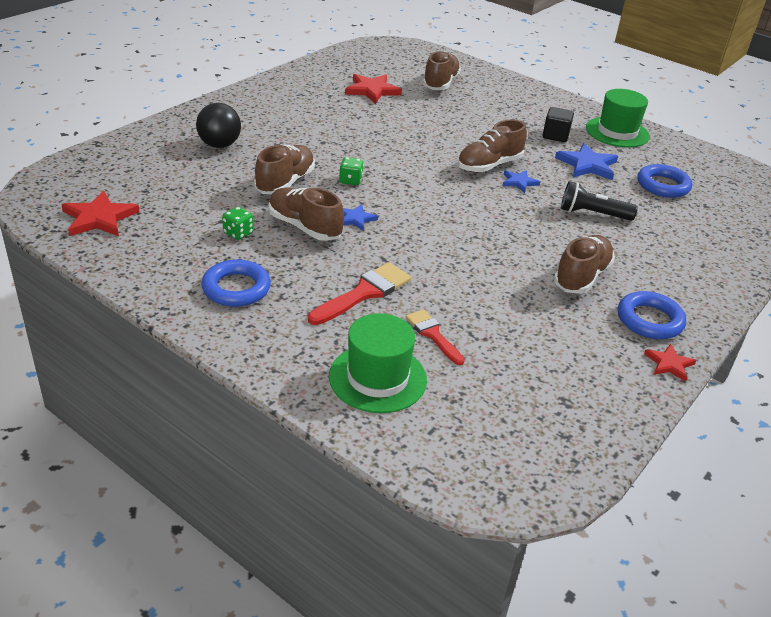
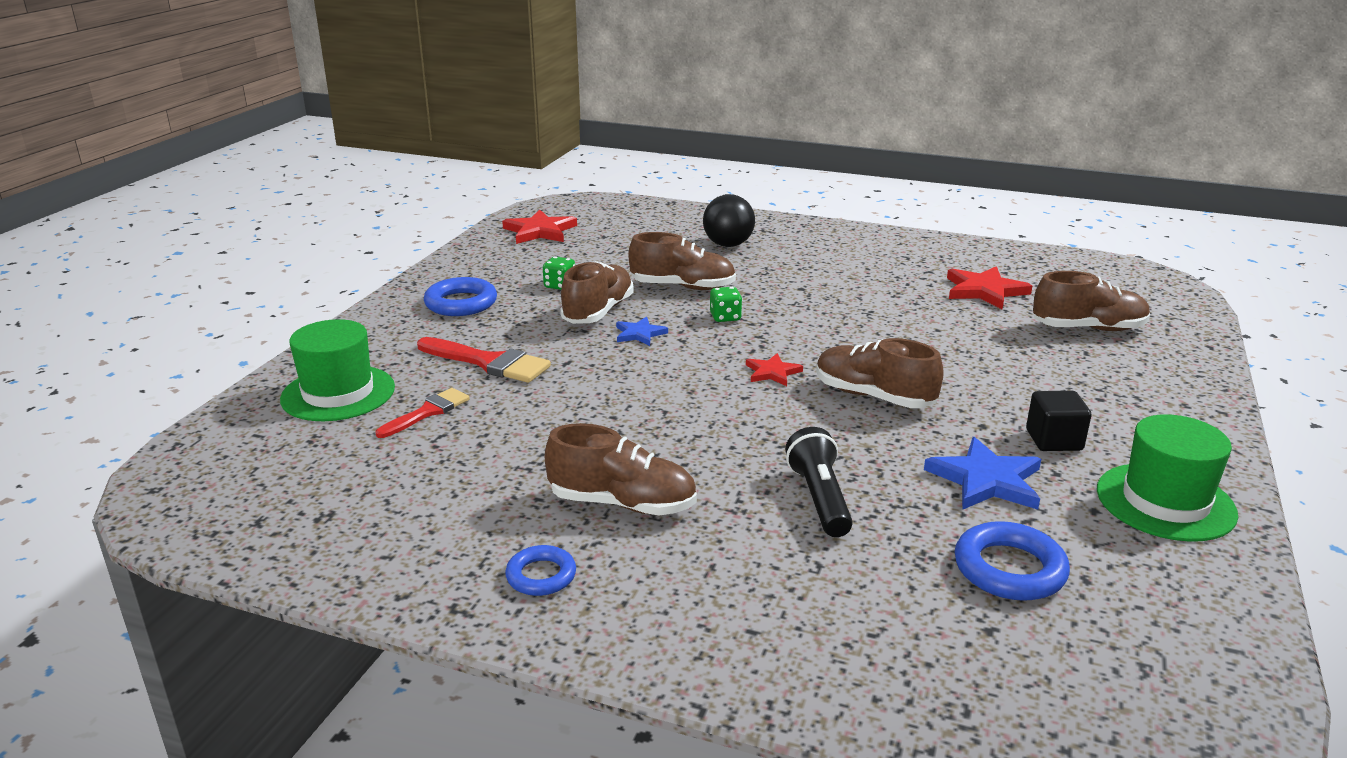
camera: 75 degrees right, 10 degrees down
(519, 182) = (850, 425): blue star -> none
(649, 320) = (541, 576): blue ring -> blue ring, size x0.63
(669, 364) = (434, 601): red star -> red star (772, 372)

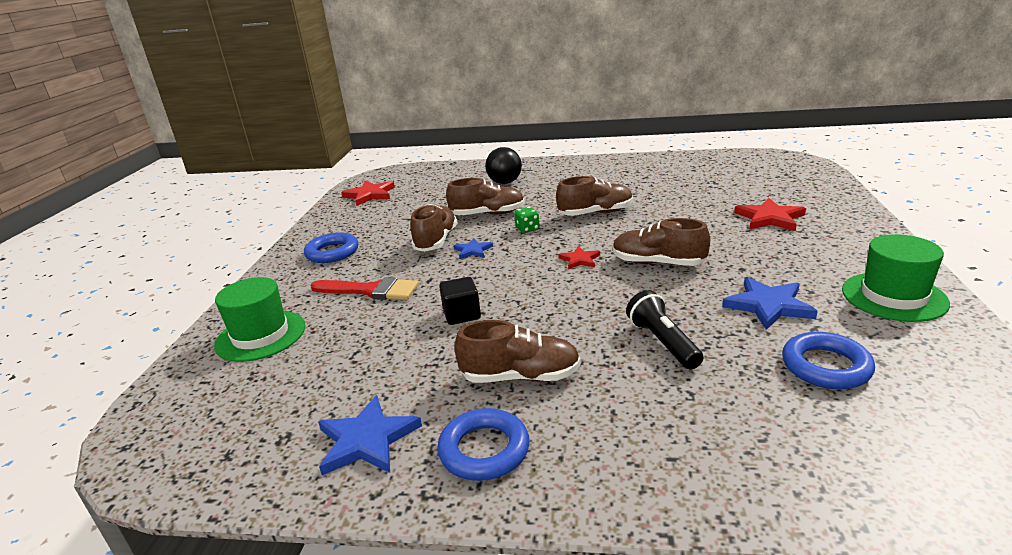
camera: 10 degrees left, 0 degrees up
(415, 537) = (367, 440): none -> blue star
(427, 412) = (338, 336): red brush -> none
(541, 576) = (484, 450): blue ring -> blue ring, size x1.58
(560, 286) = (400, 228): green dice -> none
(984, 291) = (688, 183): red star -> red star (770, 218)
(1054, 440) = (794, 269): black cube -> black cube (462, 314)
(1088, 328) = (767, 194): brown shoe -> brown shoe (595, 213)

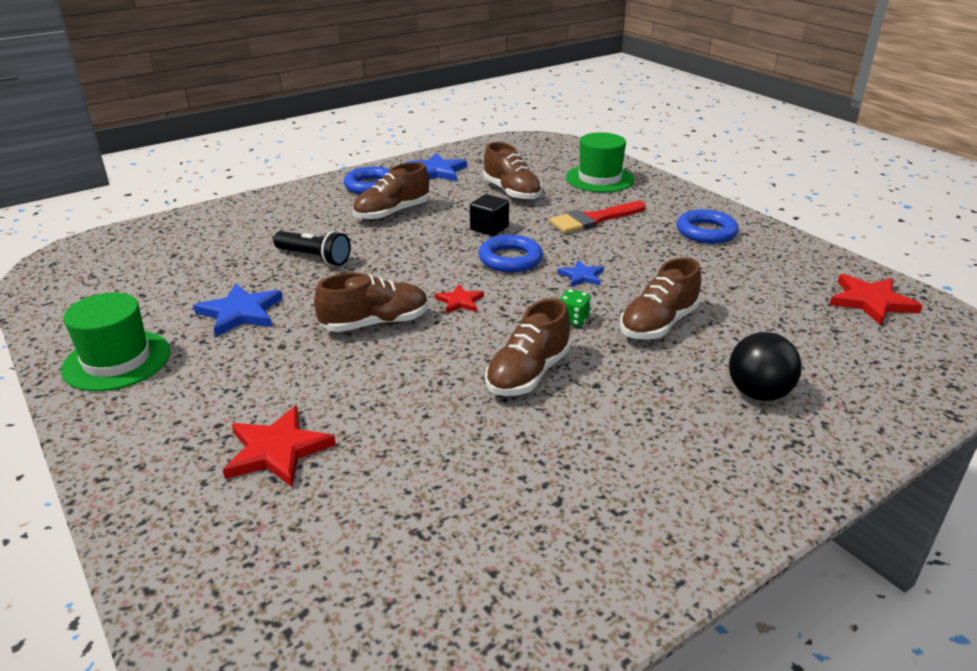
camera: 135 degrees right, 5 degrees up
(436, 241) = (639, 273): brown shoe -> brown shoe (511, 192)
(825, 366) = (185, 279): blue ring -> blue ring (510, 259)

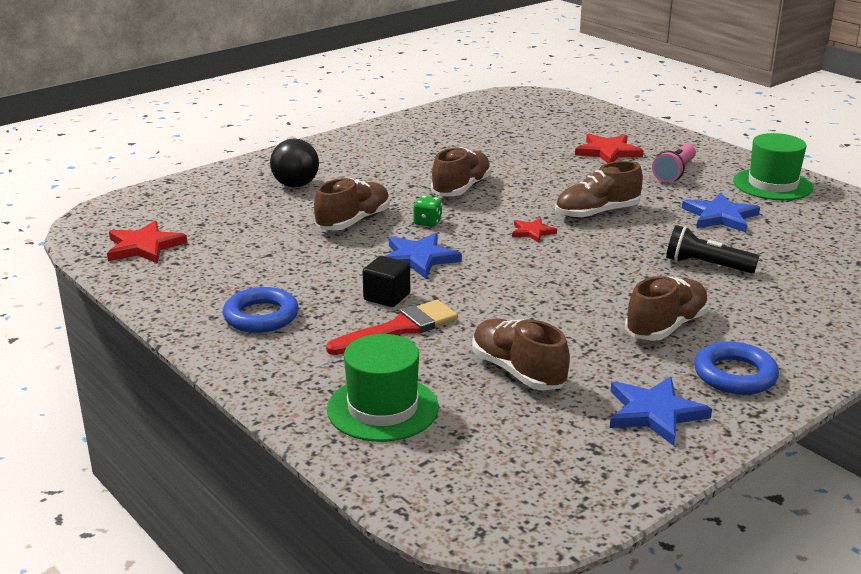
camera: 175 degrees right, 5 degrees down
(220, 391) = (675, 173): none -> pink flashlight
(489, 228) = (531, 309): black cube -> black cube (387, 297)
(510, 259) = (495, 272): blue ring -> none
(581, 276) = (418, 258): blue star -> blue star, size x1.70

